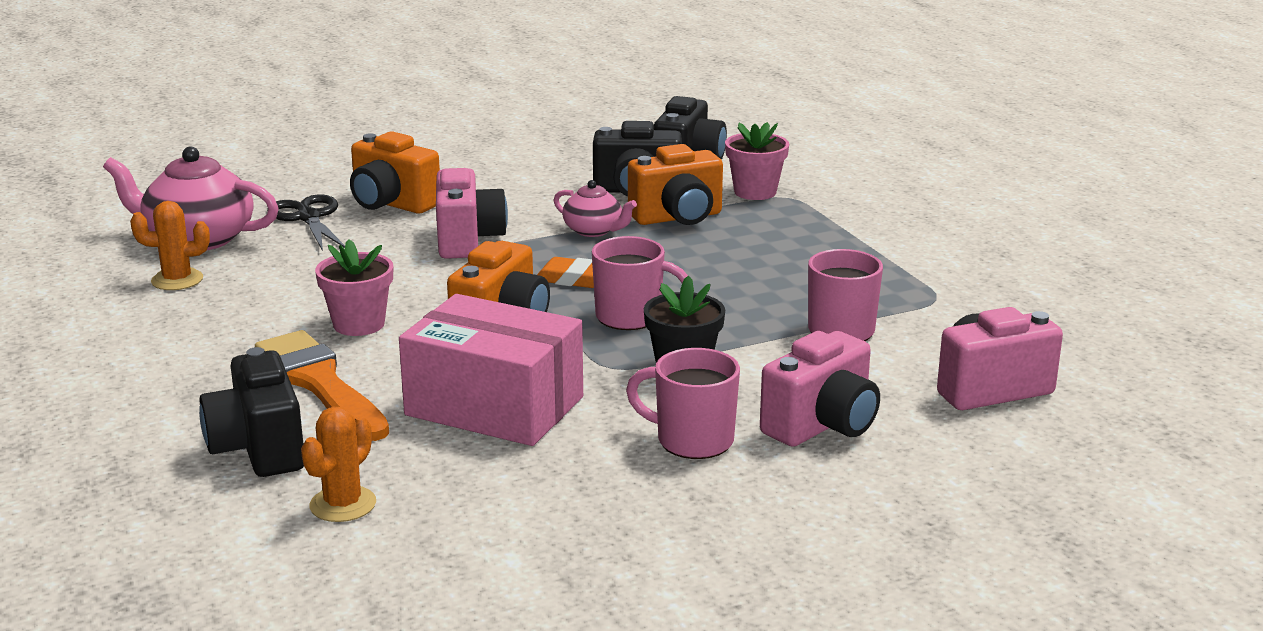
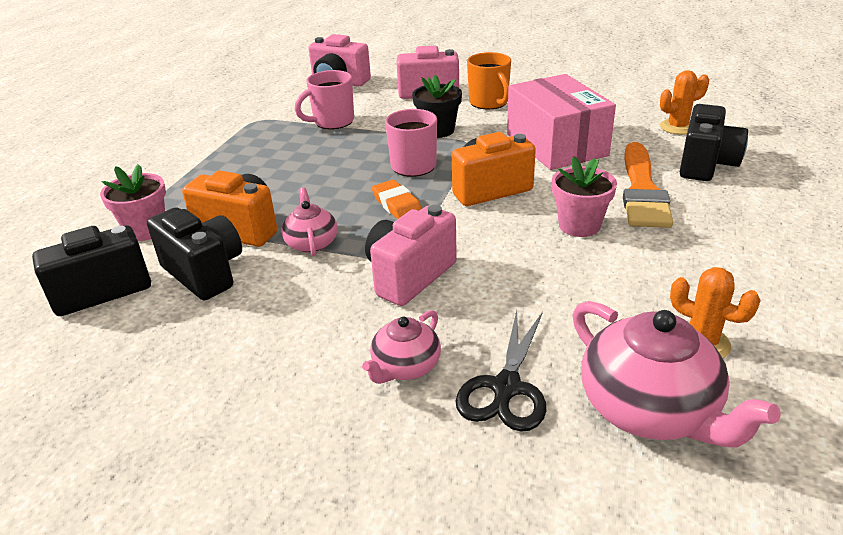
camera: 135 degrees left, 10 degrees up
(392, 204) = (405, 367): orange camera -> pink teapot
(692, 440) = (489, 103): pink mug -> orange mug

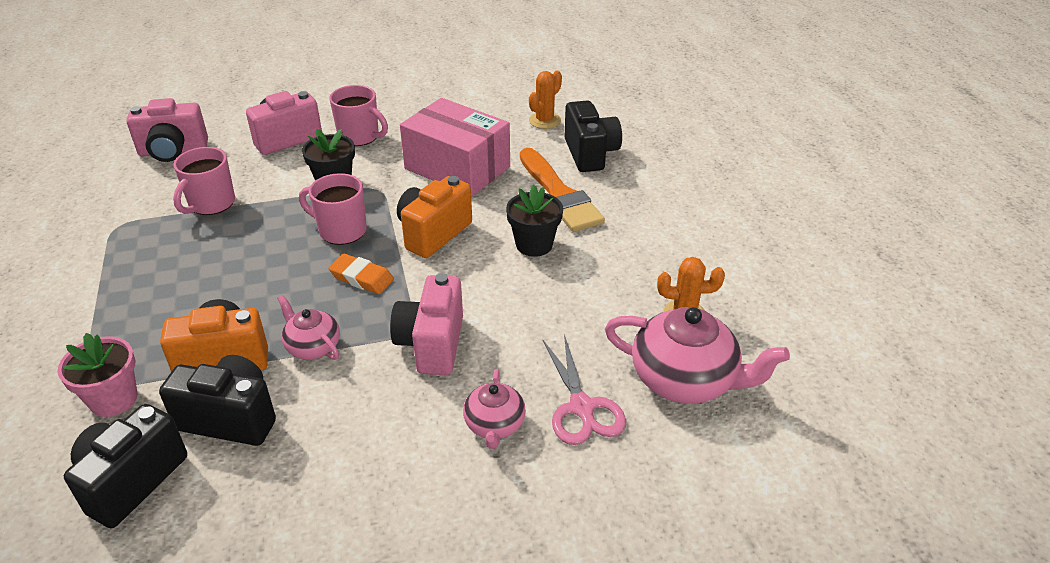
camera: 35 degrees left, 5 degrees up
(489, 103) = (360, 137): orange mug -> pink mug
(506, 389) = (582, 408): black scissors -> pink scissors
(579, 225) = (534, 245): pink flower pot -> black flower pot

